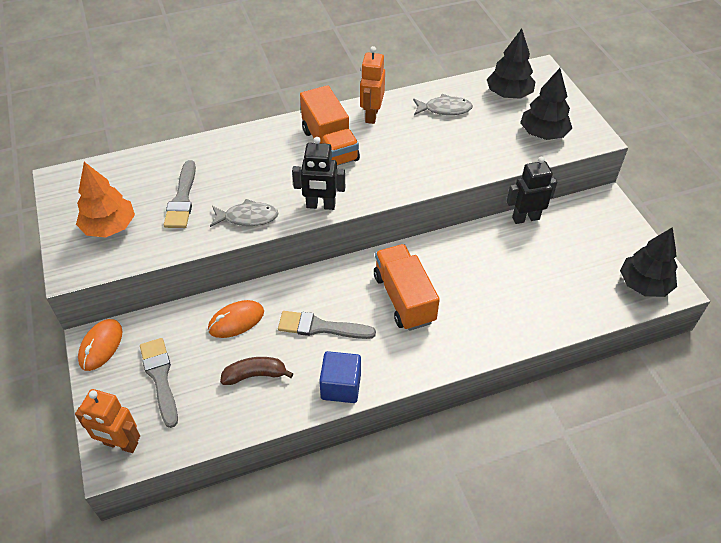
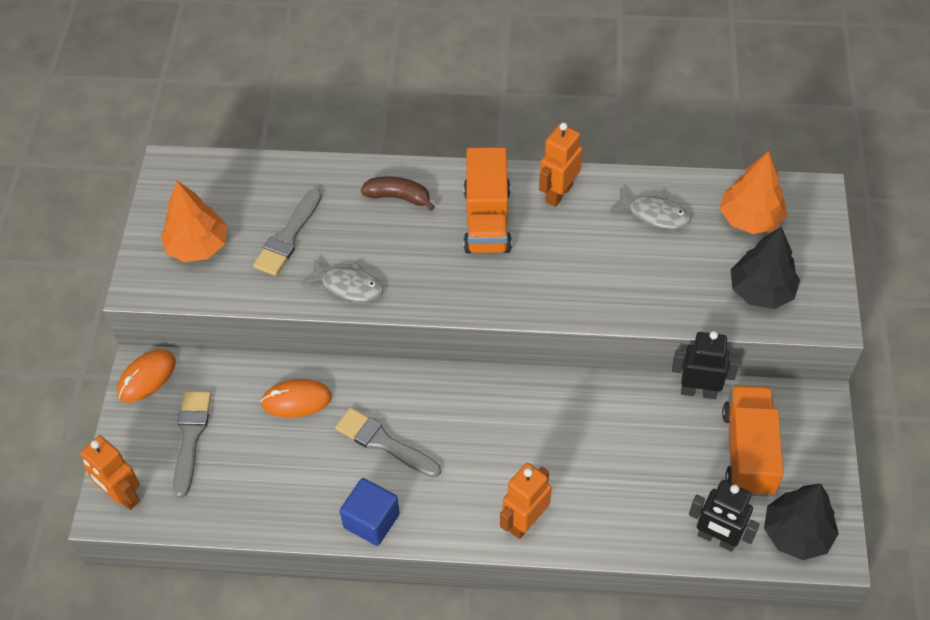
camera: 25 degrees right, 5 degrees up
(255, 375) = (288, 472): brown banana -> brown banana (398, 197)
(320, 205) = (436, 299): black robot -> black robot (716, 539)
(404, 298) = (494, 442): orange truck -> orange truck (748, 452)
(457, 344) = (525, 522): none -> orange robot
(509, 94) = (750, 218): black tree -> orange tree

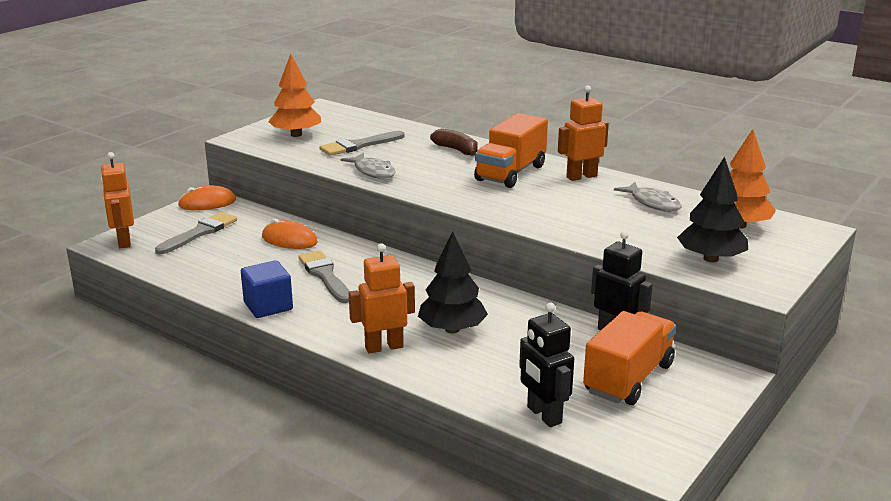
camera: 30 degrees right, 30 degrees down
(796, 533) = (627, 440): black tree -> black tree (452, 329)

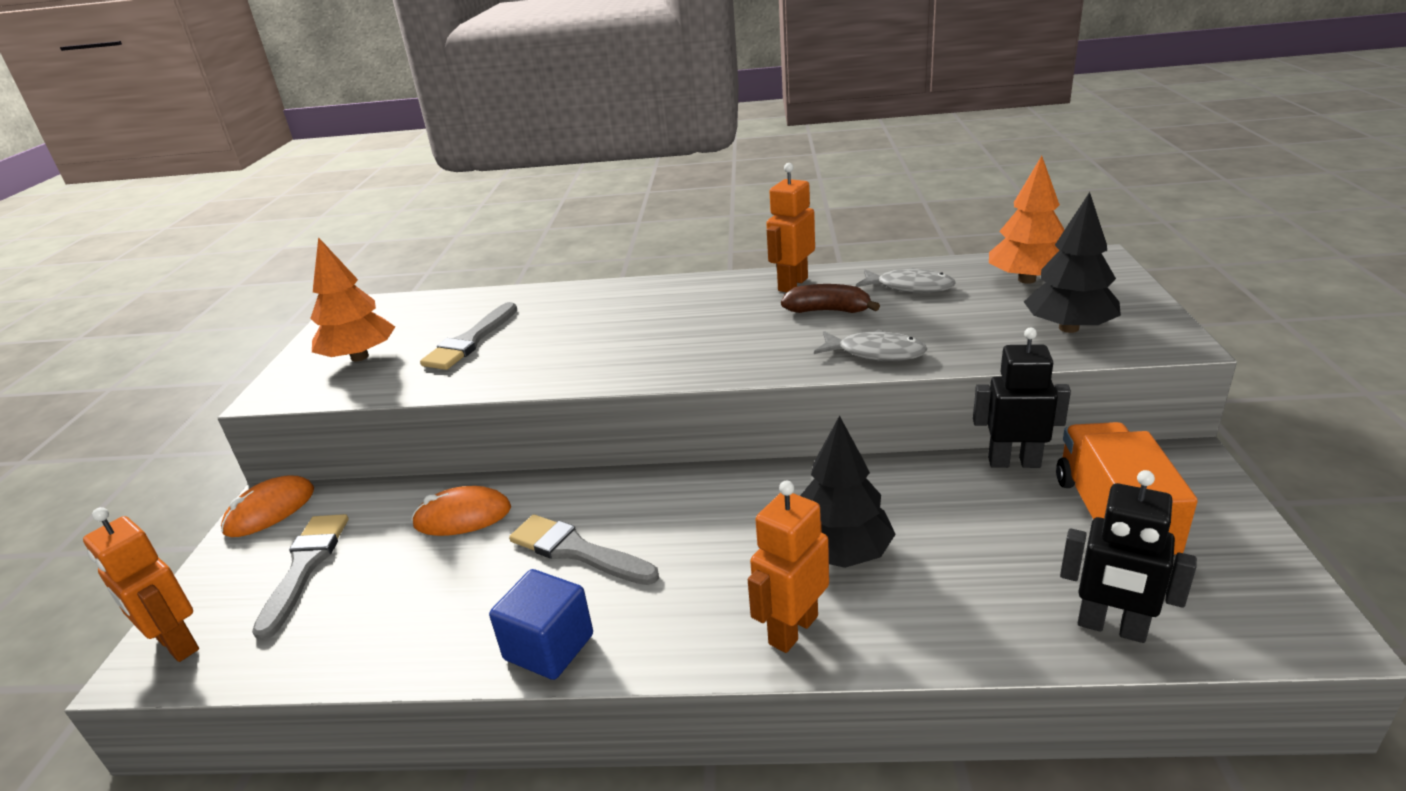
camera: 30 degrees left, 5 degrees up
(373, 171) = (536, 370): grey fish -> grey fish (875, 353)
(456, 150) = (606, 303): brown banana -> brown banana (828, 311)
(510, 173) = (710, 308): orange truck -> none

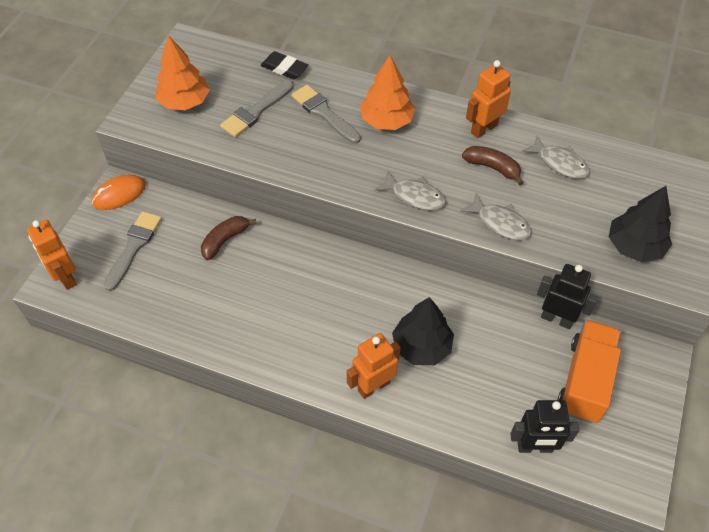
camera: 15 degrees right, 25 degrees up
(462, 516) = (225, 240): orange mouse -> brown banana
(498, 298) = (284, 68): none -> black eraser
(549, 647) = (248, 350): blue cube -> none
(577, 551) = (281, 291): grey brush -> grey brush (324, 113)
(739, 359) = (414, 196): none -> grey fish
(1026, 280) = (642, 186): orange tree -> orange tree (386, 121)
(1111, 627) = (534, 447): black robot -> black robot turned 45 degrees counterclockwise

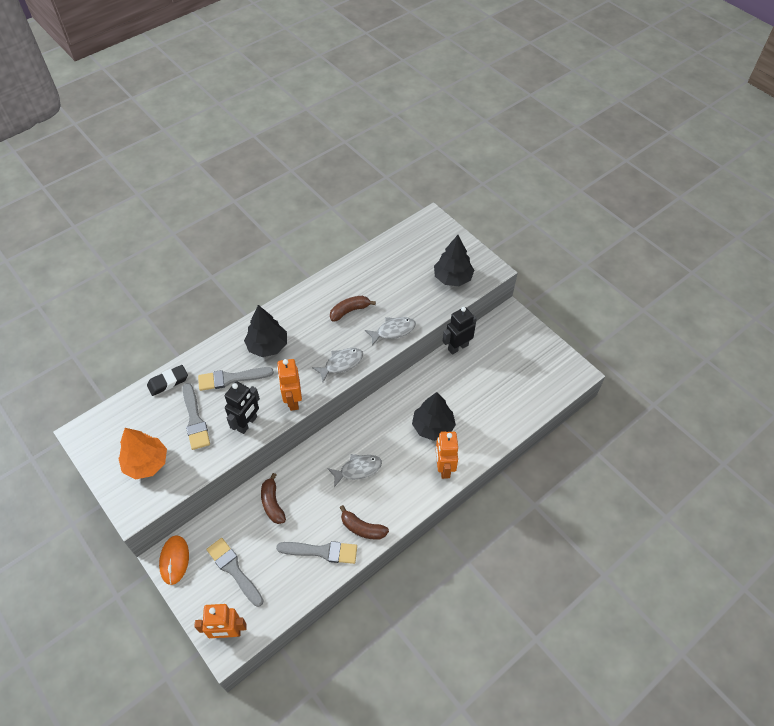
camera: 60 degrees left, 0 degrees up
(195, 313) = (322, 551): none -> grey brush
(244, 338) = (362, 528): none -> brown banana
(386, 121) = (267, 346): orange tree -> black tree
(483, 129) = (315, 298): orange robot -> orange robot (293, 400)
(534, 447) = (530, 406): black robot -> black robot (247, 423)
(559, 163) = (371, 276): grey fish -> grey fish (358, 469)
(585, 381) = (504, 358): orange truck -> none

